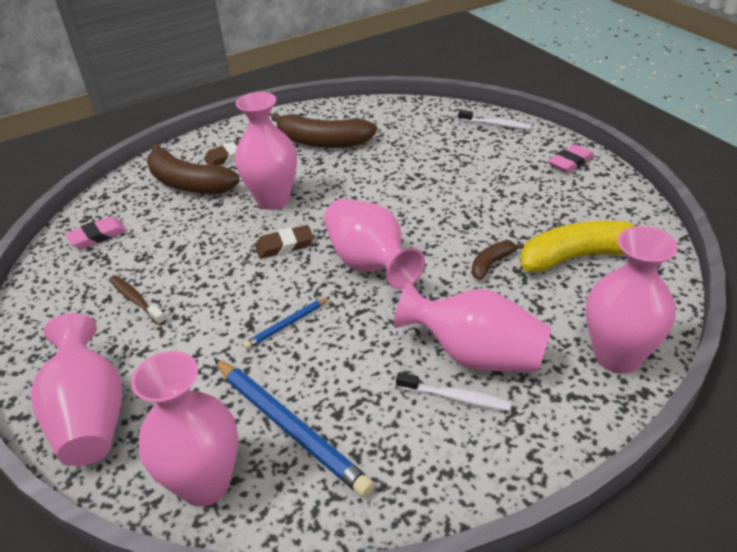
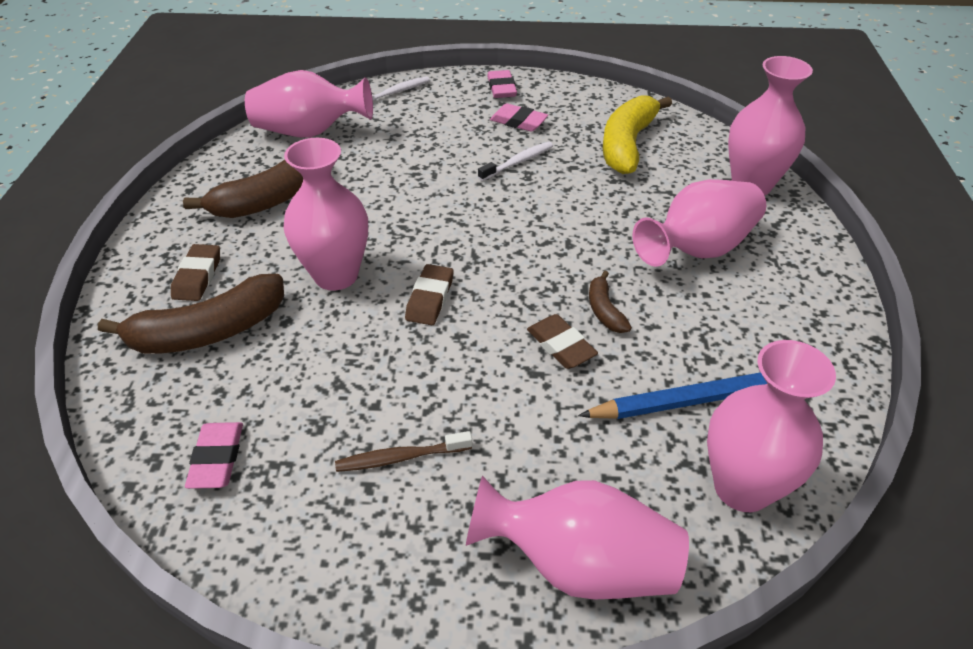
camera: 60 degrees left, 5 degrees up
(287, 325) = (561, 345): blue pencil -> brown eraser
(369, 264) = (521, 254): pink vase -> pink vase (310, 132)
(456, 397) = (738, 281): white toothbrush -> white toothbrush (518, 162)
(491, 264) = (593, 189): brown banana -> brown banana (604, 310)
(535, 190) = (518, 121): none -> pink eraser

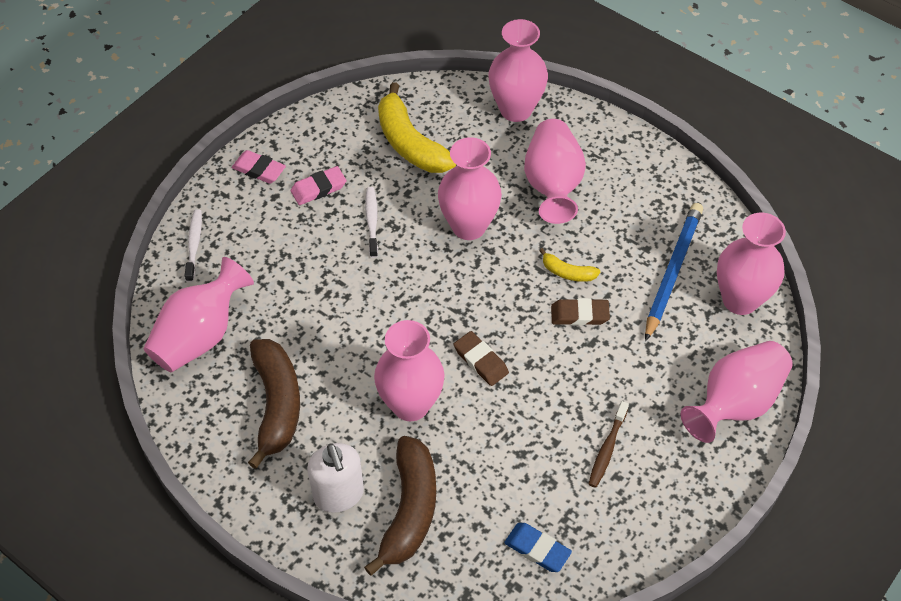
camera: 55 degrees left, 10 degrees up
(197, 276) = (338, 494): brown eraser -> white soap dispenser
(217, 458) = (537, 549): pink eraser -> blue eraser
(580, 218) = (469, 226): none -> pink vase
(604, 310) = (567, 272): brown banana -> yellow banana

